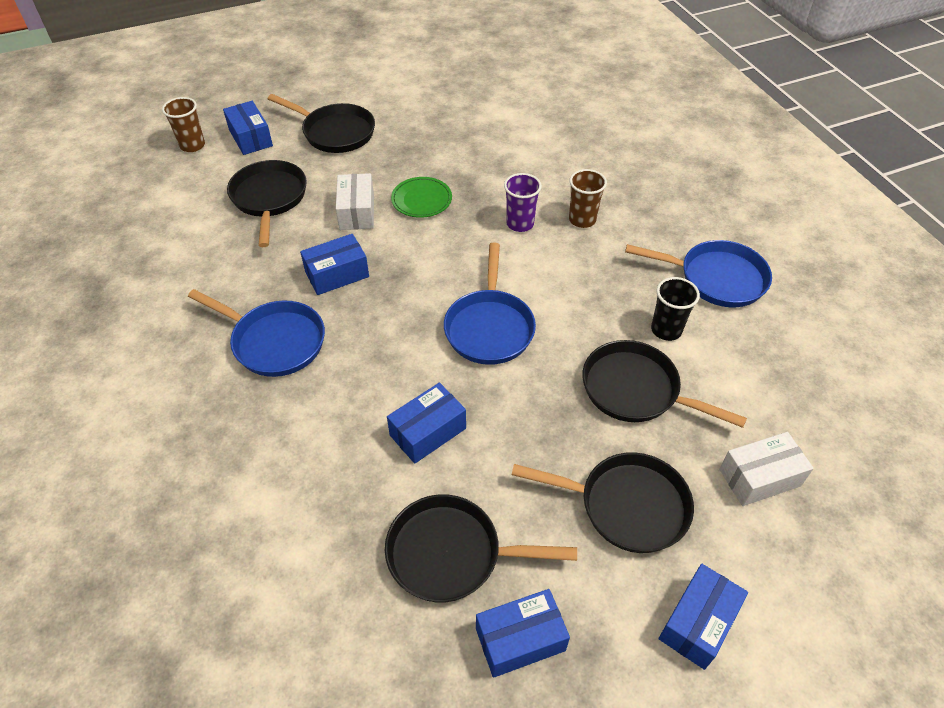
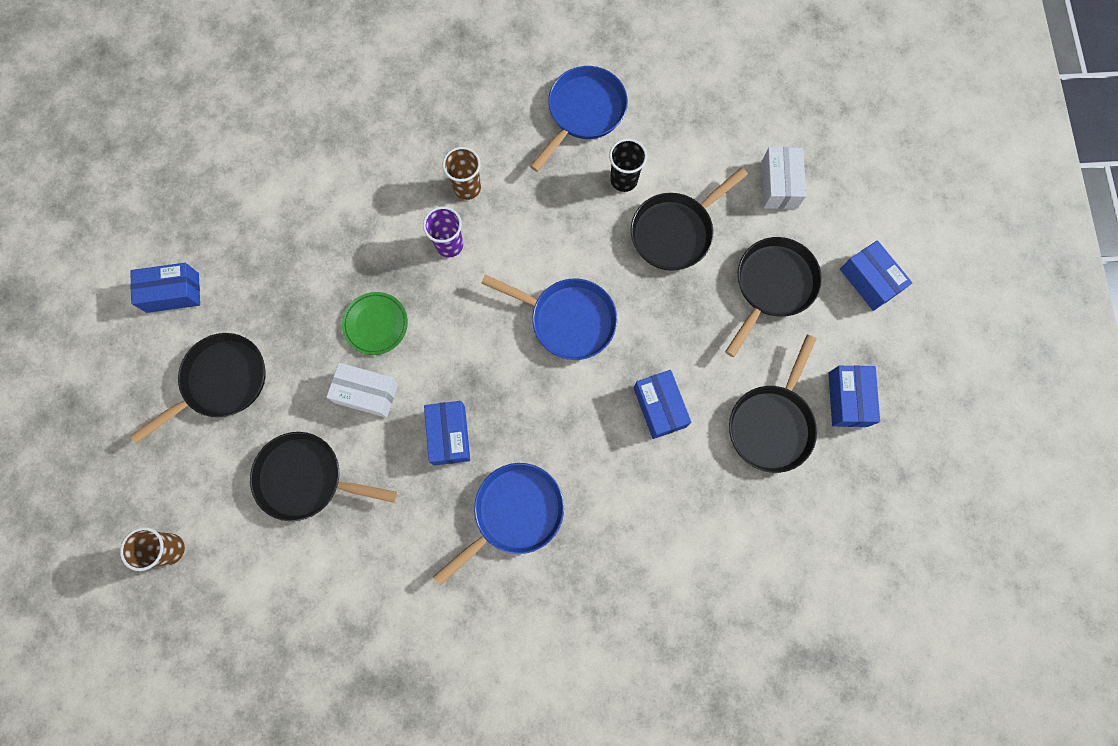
camera: 70 degrees left, 25 degrees up
(250, 138) = (187, 479): blue box -> blue box (173, 292)

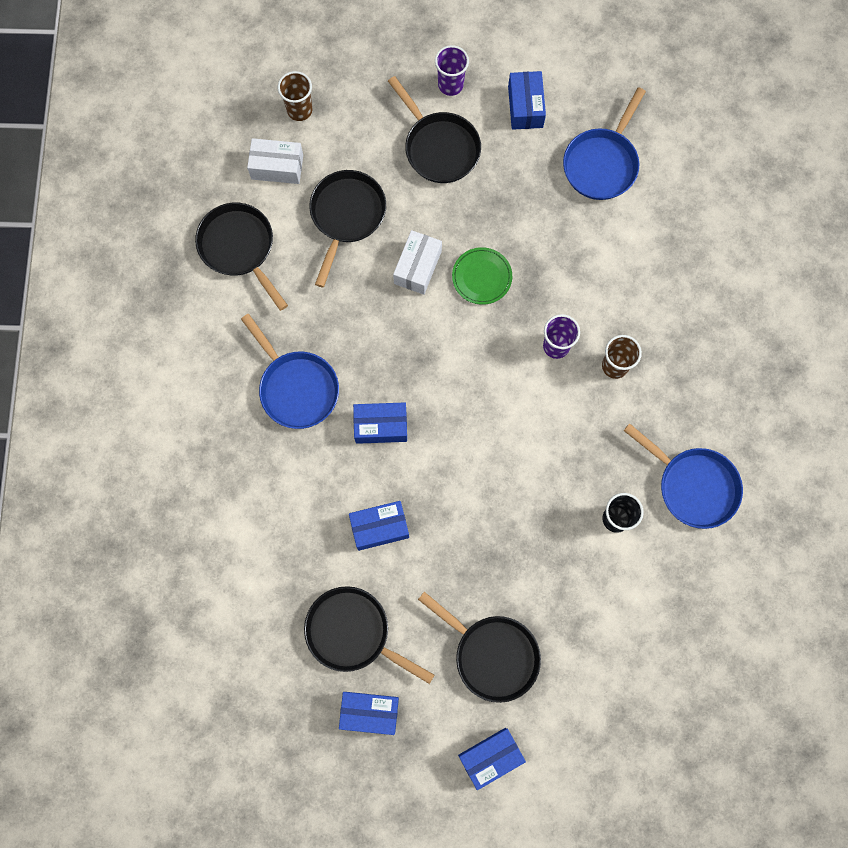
camera: 95 degrees right, 0 degrees up
(143, 375) = (450, 85): none -> purple cup
(449, 435) = (372, 336): blue box -> blue box (381, 426)
(568, 320) = (472, 450): blue pan -> blue pan (602, 163)
(675, 232) = (556, 564): black pan -> black pan (239, 248)
(779, 184) = (602, 679): white box -> white box (277, 167)

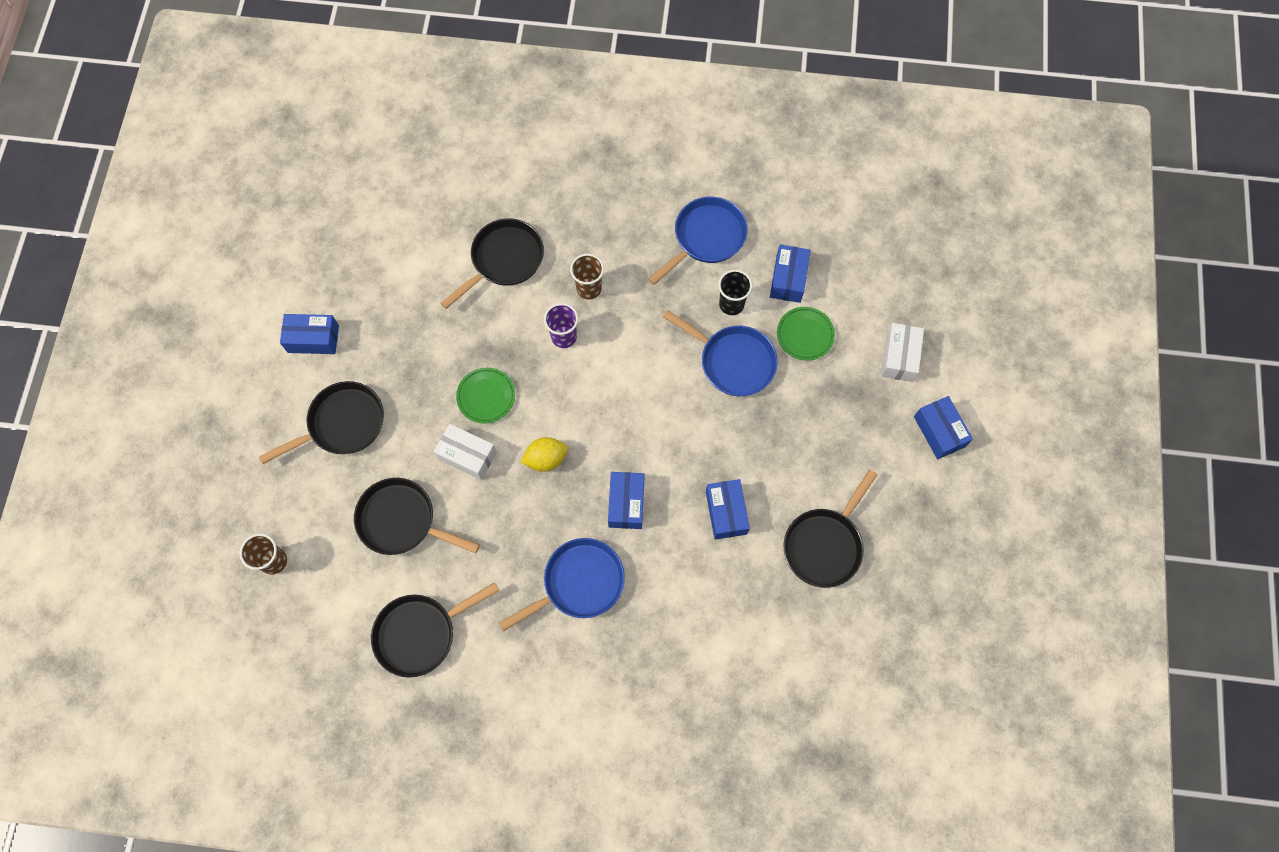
camera: 85 degrees left, 5 degrees down
(277, 167) = (335, 588): white box -> white box (899, 357)
(369, 712) = (898, 534): blue box -> blue box (788, 279)
(421, 342) = (546, 459): none -> yellow lemon
(450, 85) = (275, 407): purple cup -> none
(492, 654) = (849, 422): black pan -> black pan (504, 260)
(589, 602) = (805, 335): none -> green plate
(602, 163) = (386, 276): blue pan -> blue pan (733, 361)

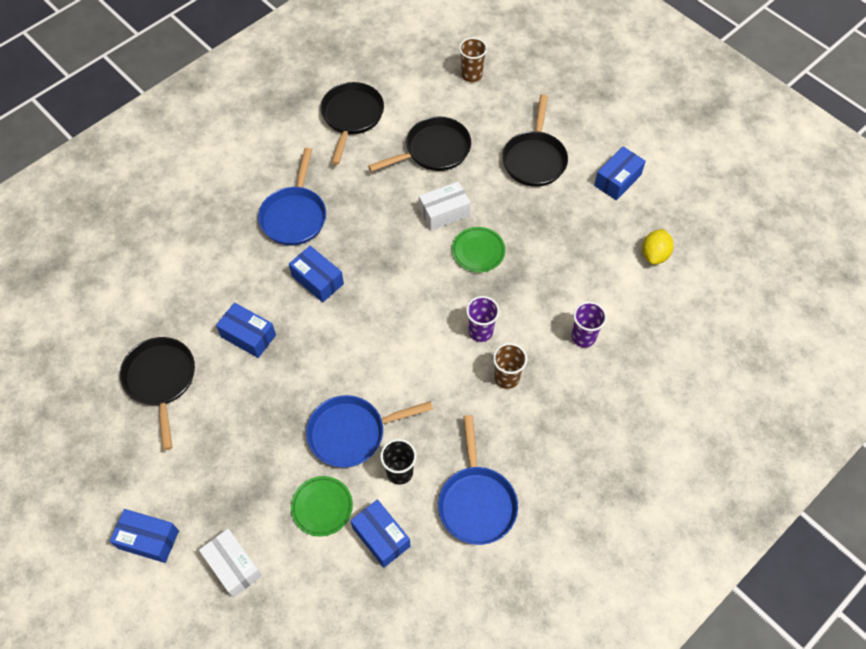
camera: 130 degrees right, 10 degrees down
(504, 260) = (583, 337): black pan -> purple cup
(546, 459) = (397, 255): yellow lemon -> yellow lemon (654, 254)

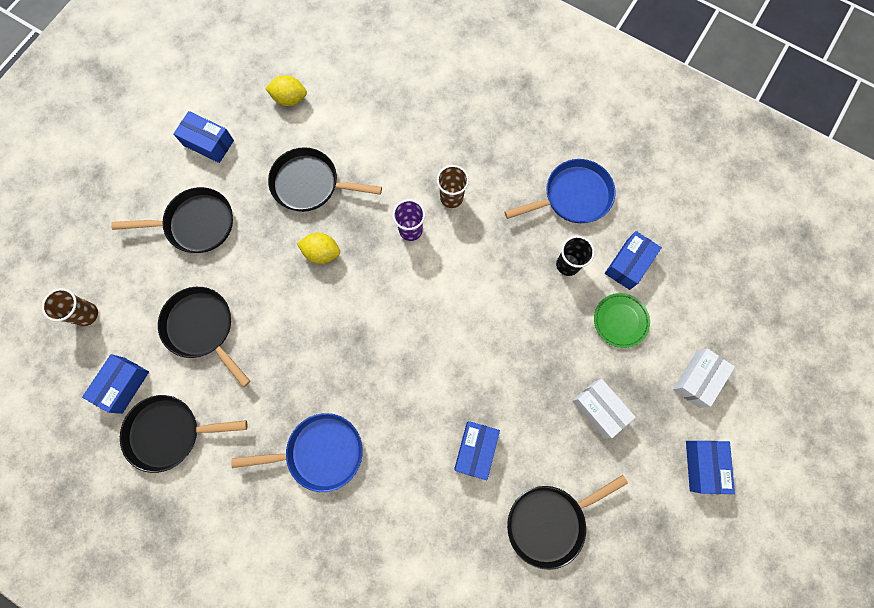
camera: 105 degrees left, 15 degrees up
(317, 280) = (393, 400): blue box -> blue box (123, 385)
(351, 433) = (545, 316): blue pan -> none
(444, 212) = (282, 296): white box -> white box (599, 409)
(478, 251) = (322, 253): green plate -> yellow lemon
(553, 255) = (310, 184): none -> black pan
(583, 337) = (392, 143): purple cup -> none

